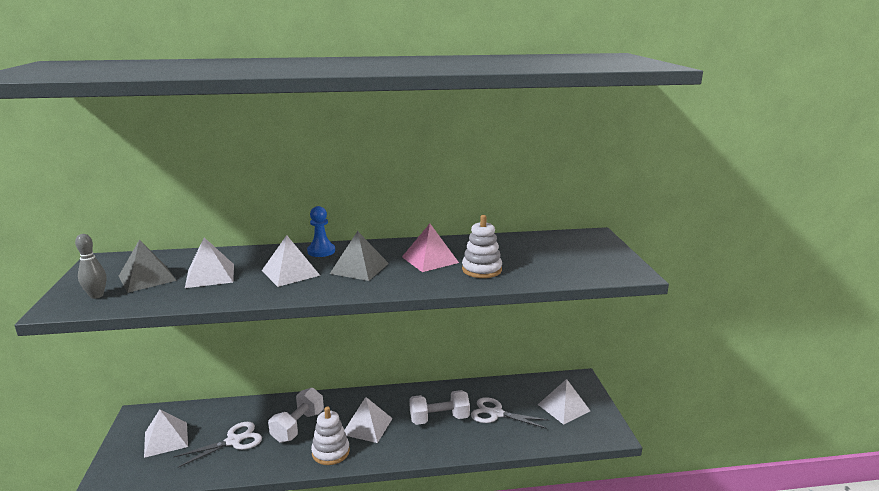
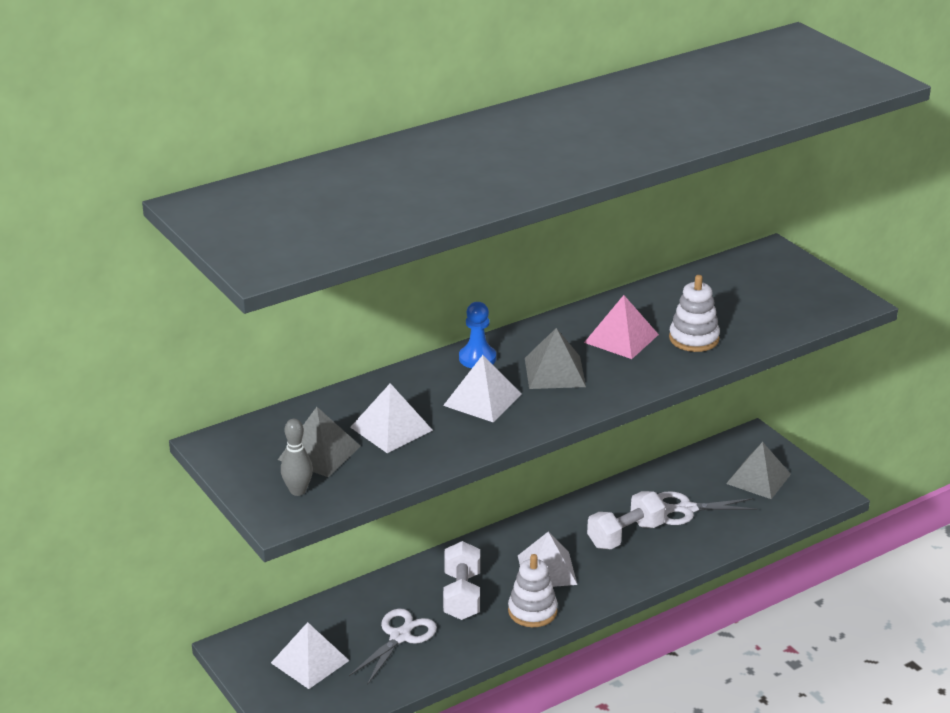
camera: 25 degrees left, 10 degrees up
(563, 407) = (758, 479): white pyramid -> grey pyramid

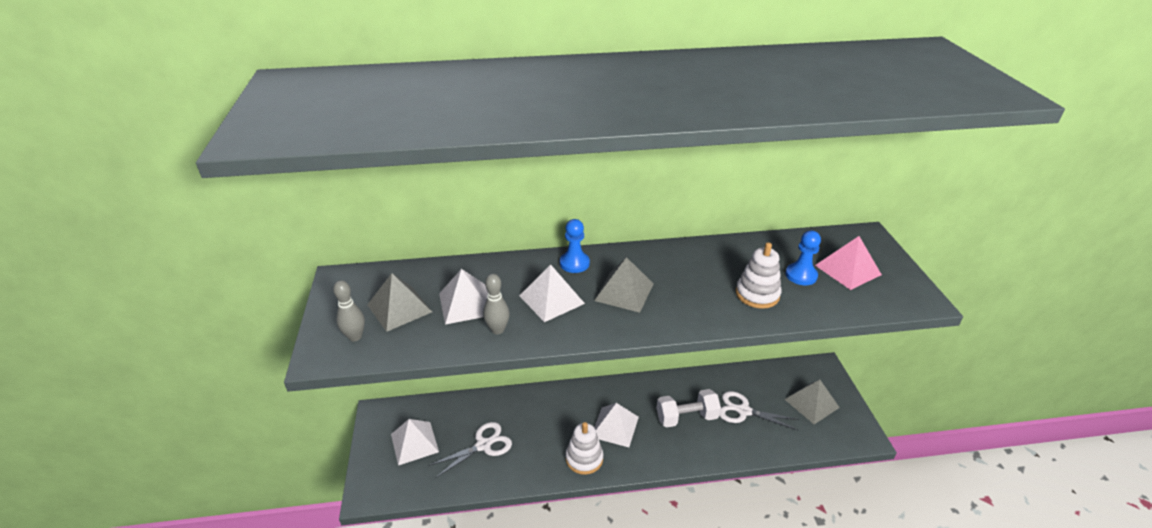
camera: 25 degrees right, 5 degrees up
(449, 442) = (497, 330): none -> grey bowling pin
(462, 596) = (544, 427): white dumbbell -> none
(621, 338) = (697, 277): pink pyramid -> pink pyramid (848, 270)
(727, 309) = (801, 275): none -> blue pawn

